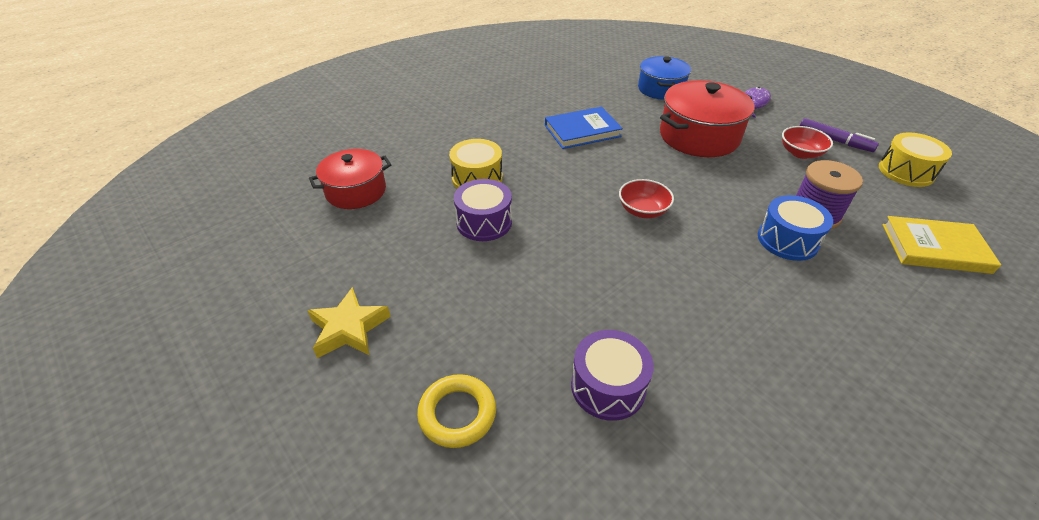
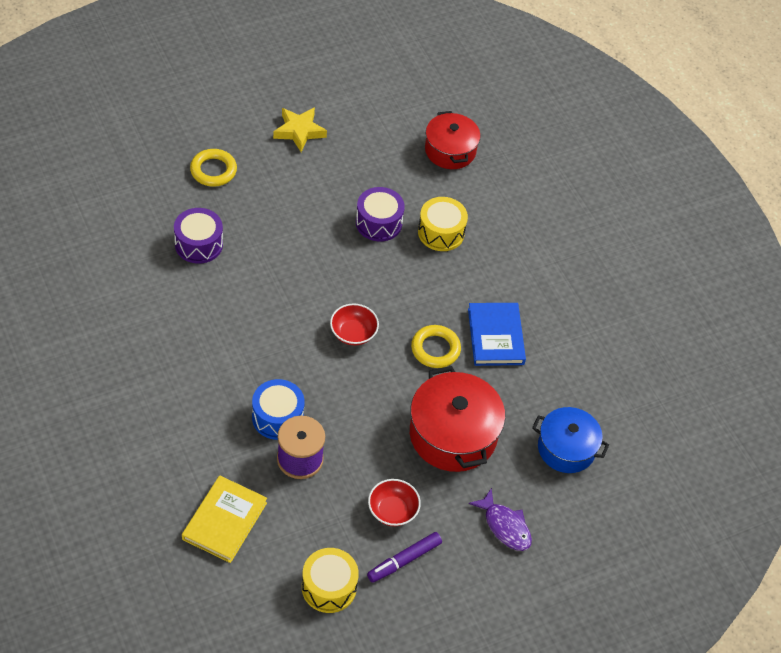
camera: 100 degrees right, 10 degrees up
(621, 159) = (435, 349): none -> yellow ring

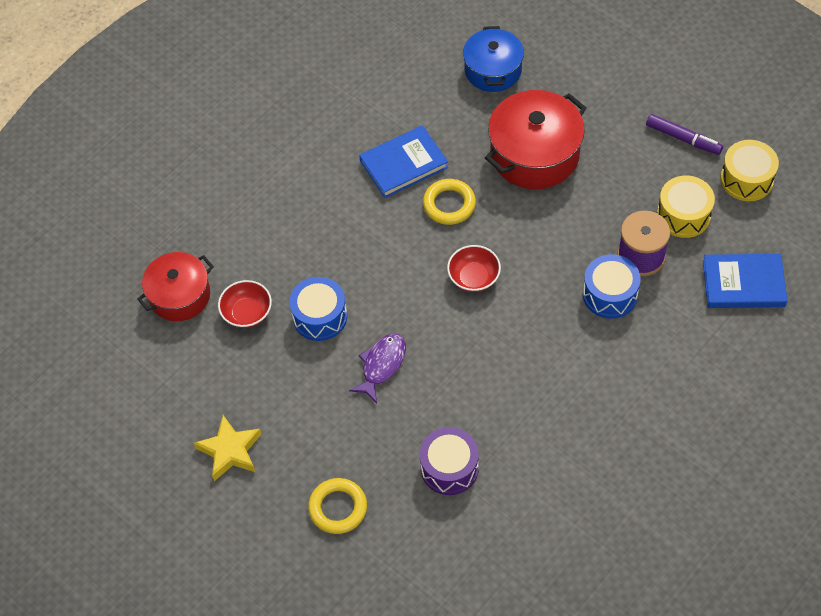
camera: 105 degrees left, 5 degrees up
(224, 521) = (743, 284): yellow book -> blue book
(378, 223) = (320, 317): purple drum -> blue drum
(392, 511) = (642, 166): red bowl -> red bowl (247, 313)
(441, 232) = (300, 258): yellow drum -> yellow drum (683, 215)
(505, 526) = (600, 84): purple fish -> purple fish (382, 365)

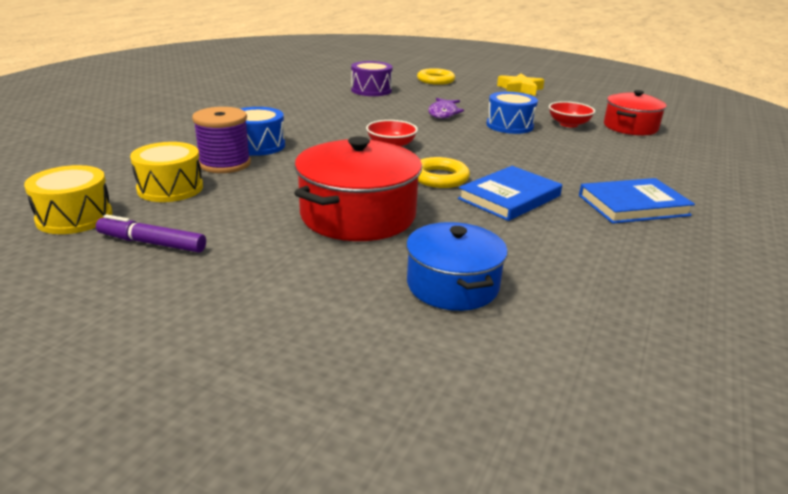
camera: 160 degrees right, 30 degrees down
(743, 284) = (117, 157): blue book -> blue book (633, 205)

